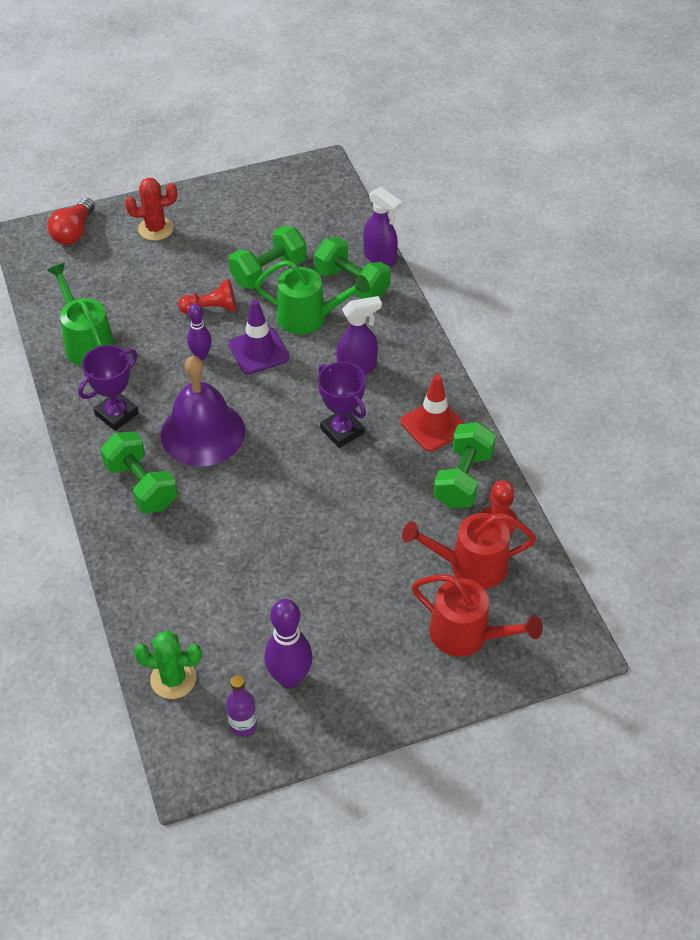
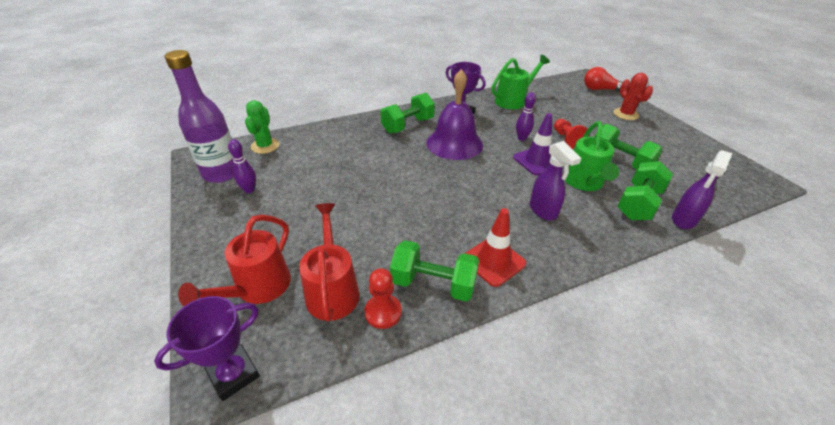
camera: 85 degrees right, 10 degrees down
(243, 724) = (222, 173): purple bottle -> purple bottle, size x2.07
(289, 678) = (249, 190): purple bowling pin -> purple bowling pin, size x0.61
(342, 431) = (472, 205): purple trophy -> purple trophy (234, 374)

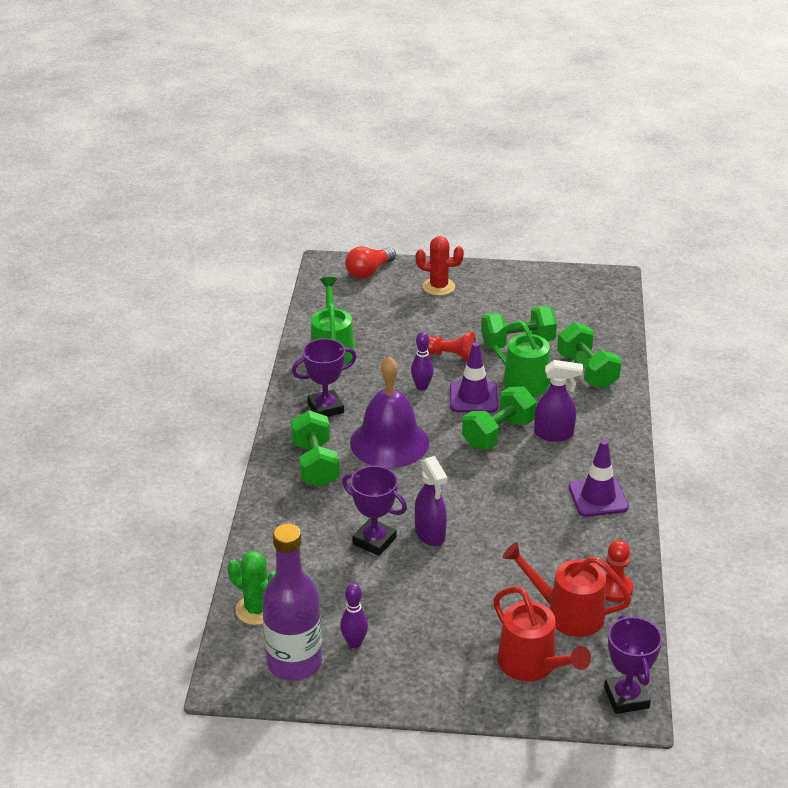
camera: 60 degrees left, 5 degrees down
(354, 167) = (374, 541): none -> purple trophy
(433, 284) = (601, 546): green dumbbell -> green dumbbell (498, 434)
(493, 261) = (598, 497): red traffic cone -> purple traffic cone
(683, 220) = (625, 359): purple spray bottle -> purple spray bottle (430, 534)

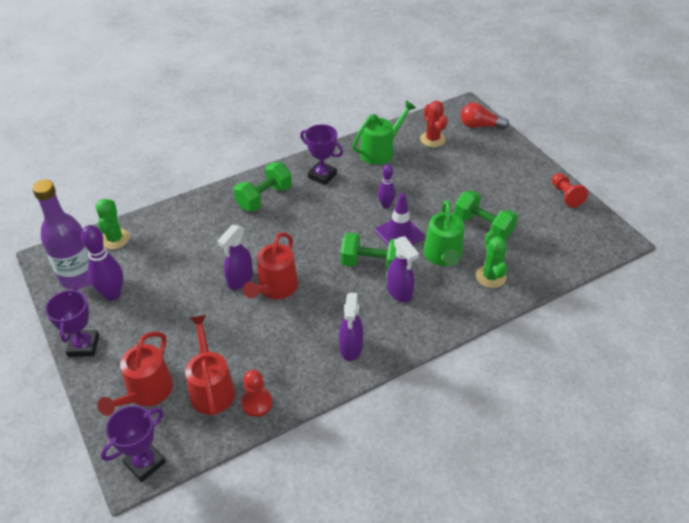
camera: 55 degrees right, 10 degrees up
(354, 643) = (112, 294): purple bowling pin -> purple bowling pin, size x1.63
(374, 541) = (213, 258): purple trophy -> purple trophy (83, 346)
(389, 442) = (315, 218): purple bell -> none
(438, 287) = (501, 162): red cactus -> red cactus (432, 139)
(451, 356) = (432, 202): red pawn -> red pawn (565, 195)
(468, 514) = (275, 288): none -> red watering can
(587, 371) = (490, 276): green dumbbell -> green cactus
(598, 497) = (351, 348): purple traffic cone -> purple spray bottle

